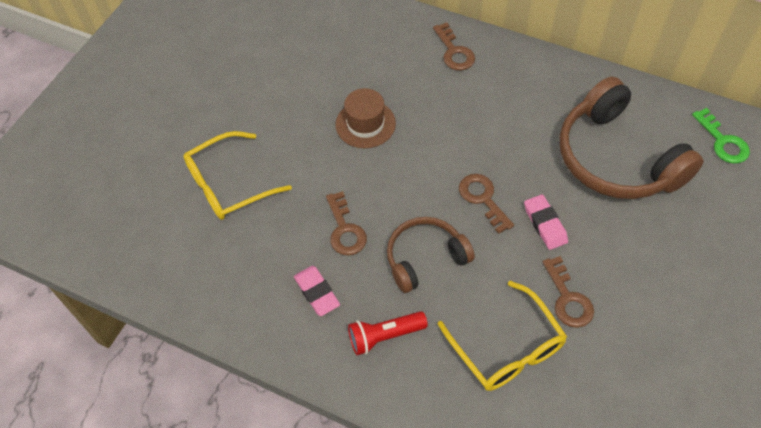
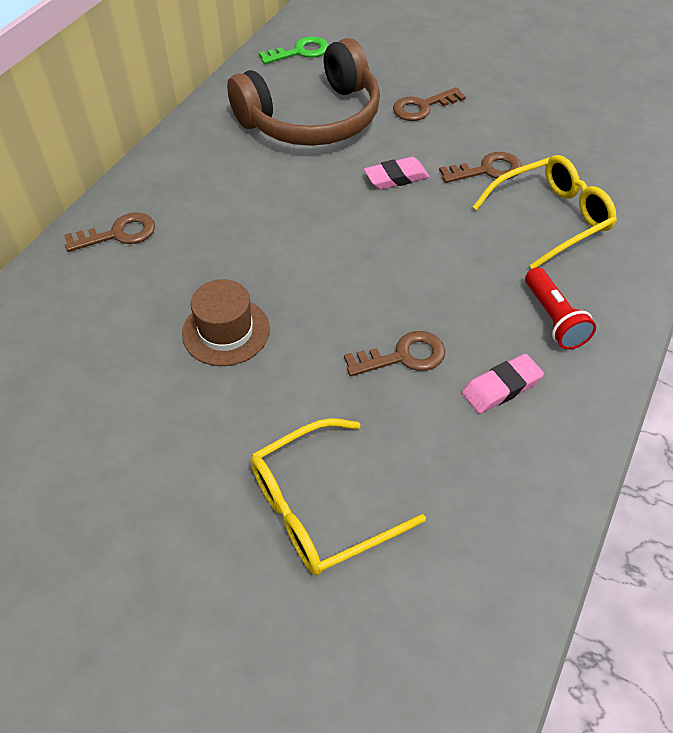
camera: 90 degrees left, 5 degrees down
(228, 185) = (319, 508): yellow glasses -> yellow glasses turned 90 degrees clockwise
(425, 258) = (444, 278): brown headphones -> none
(483, 199) = (360, 223): brown key -> brown key (422, 107)

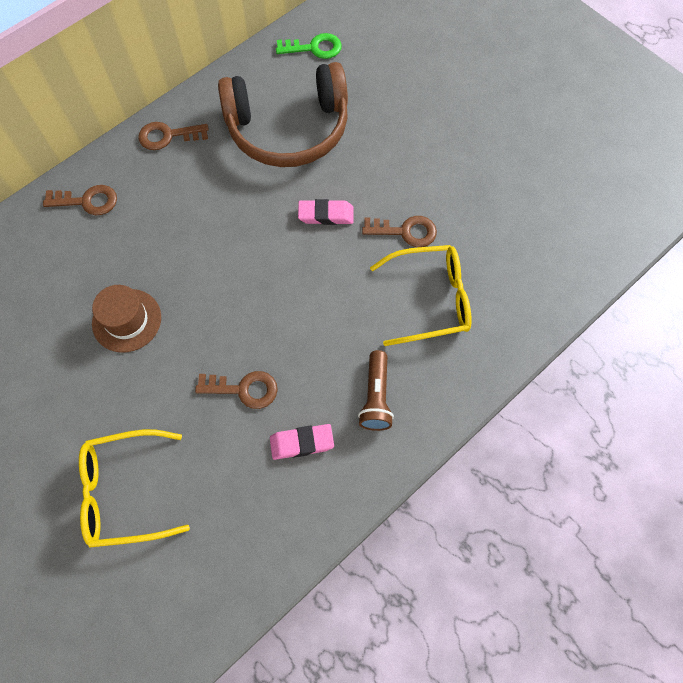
camera: 20 degrees right, 15 degrees up
(422, 107) = (387, 144): brown key -> brown key (168, 136)
(553, 319) = (376, 397): red flashlight -> brown flashlight

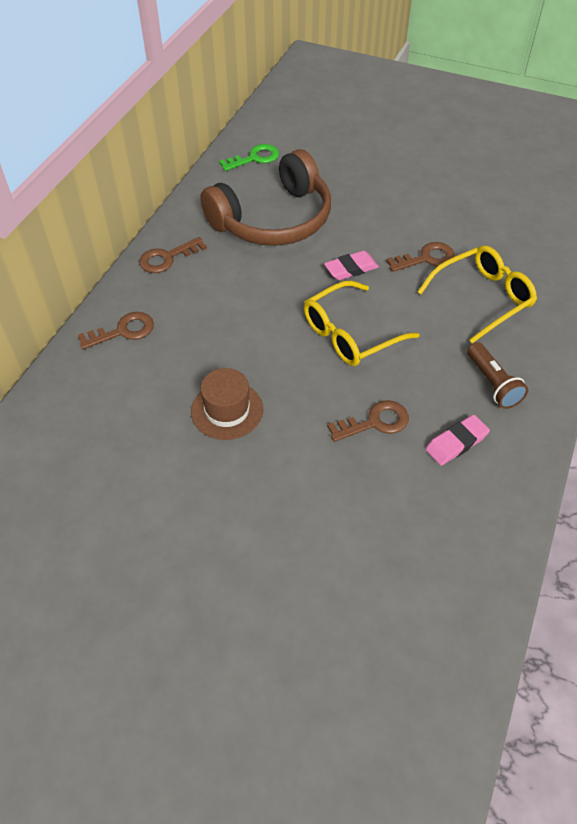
camera: 25 degrees left, 15 degrees down
(124, 491) = (322, 550): yellow glasses -> yellow glasses (349, 334)

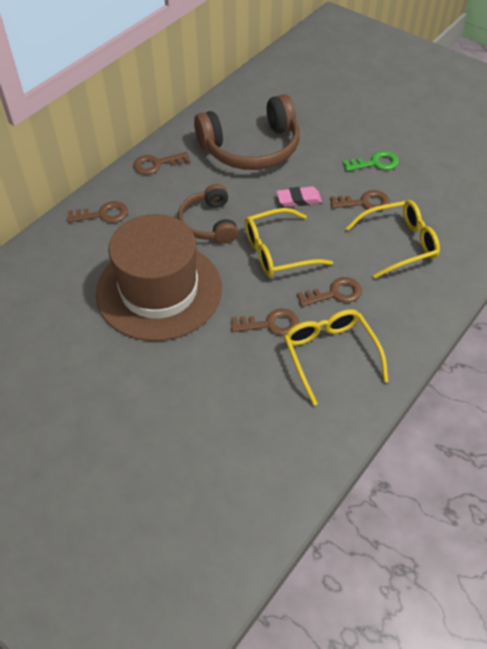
camera: 15 degrees right, 0 degrees up
(227, 410) = (159, 290): brown hat -> brown hat, size x2.17
(255, 158) = (255, 96): green key -> green key (375, 163)
(257, 317) = (209, 223): none -> brown headphones
(434, 370) = (335, 293): none -> brown key
(456, 443) = (329, 354): pink eraser -> yellow glasses
(492, 383) = (378, 314): brown flashlight -> none

